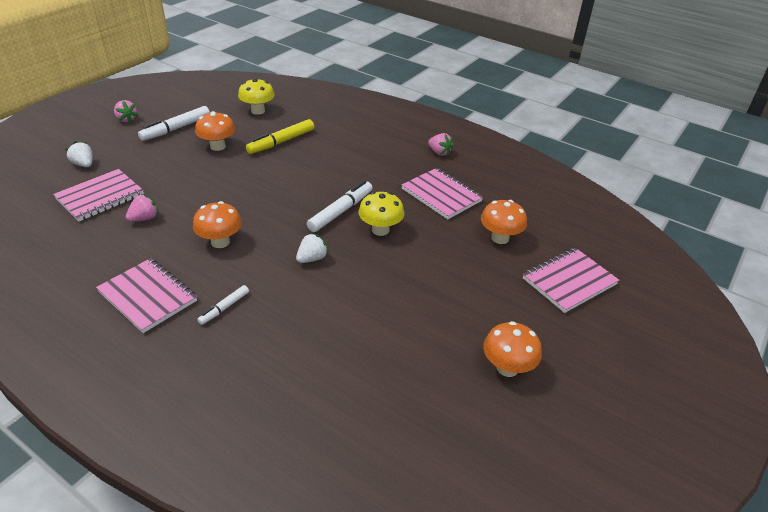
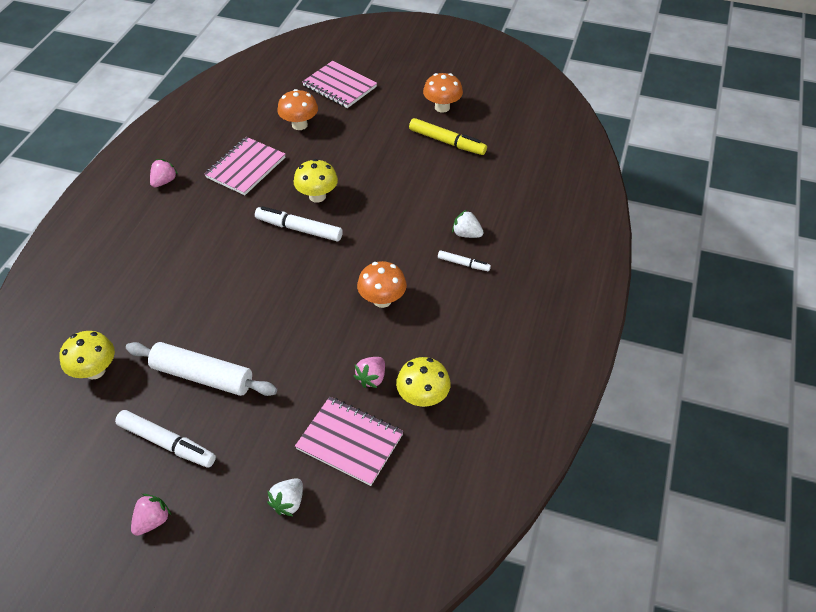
camera: 105 degrees left, 10 degrees up
(100, 241) = (423, 397): none -> yellow mushroom
(144, 218) = (371, 378): pink strawberry -> pink strawberry turned 90 degrees counterclockwise
(148, 296) = (477, 320): pink notebook -> none
(217, 146) = (202, 376): orange mushroom -> white rolling pin
(281, 142) = (175, 317): yellow marker -> yellow marker (447, 142)
(312, 259) = (377, 229): white strawberry -> white strawberry (466, 234)

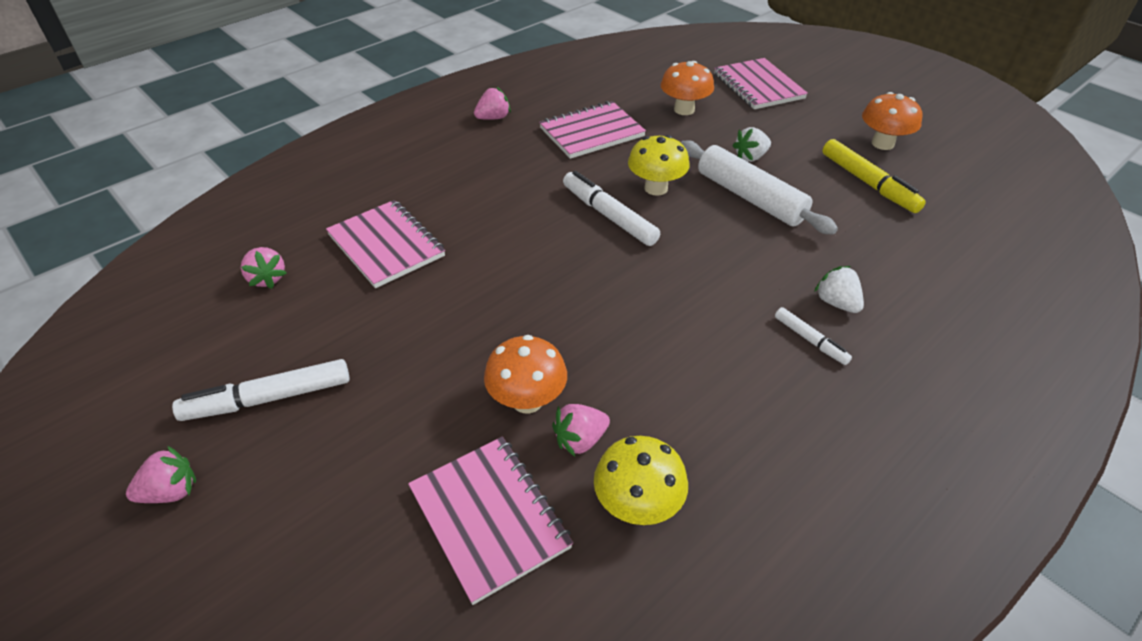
camera: 30 degrees right, 5 degrees down
(95, 371) = (267, 278): yellow mushroom -> pink strawberry
(162, 312) = (386, 246): none -> pink notebook
(166, 443) = (269, 398): white marker -> white marker turned 105 degrees clockwise
(202, 376) = (372, 337): white rolling pin -> white rolling pin (750, 197)
(288, 502) = (345, 563): white strawberry -> white strawberry (750, 157)
(382, 300) = (662, 341): orange mushroom -> orange mushroom (527, 400)

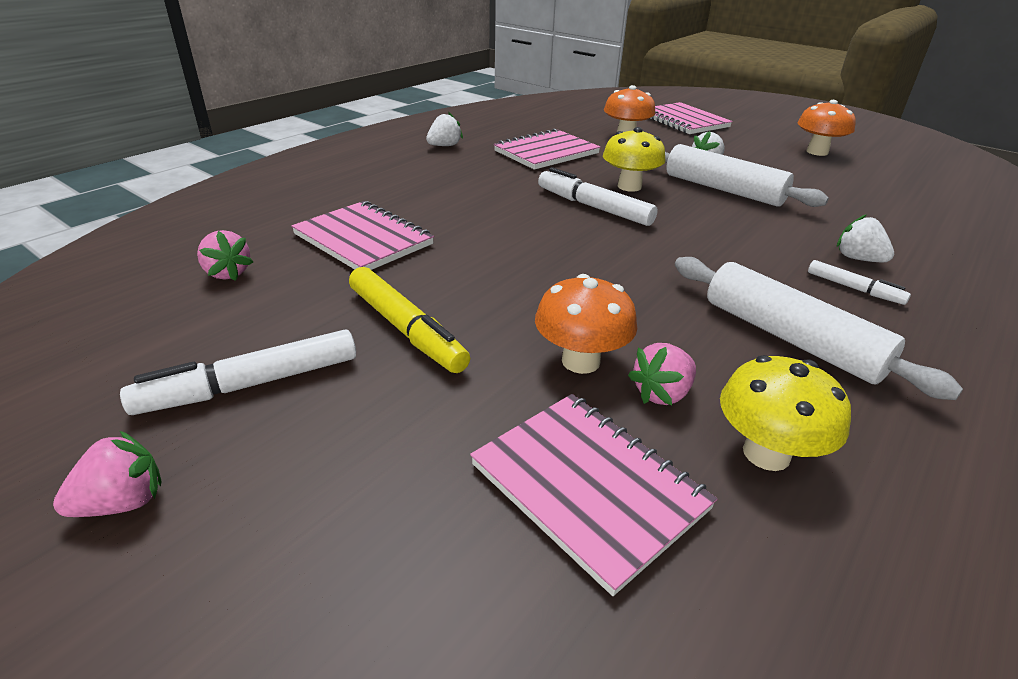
camera: 10 degrees left, 10 degrees down
(493, 118) = (444, 146): pink strawberry -> white strawberry
(718, 393) = (790, 338): none -> white rolling pin
(868, 183) = (823, 176): yellow marker -> yellow marker (406, 329)

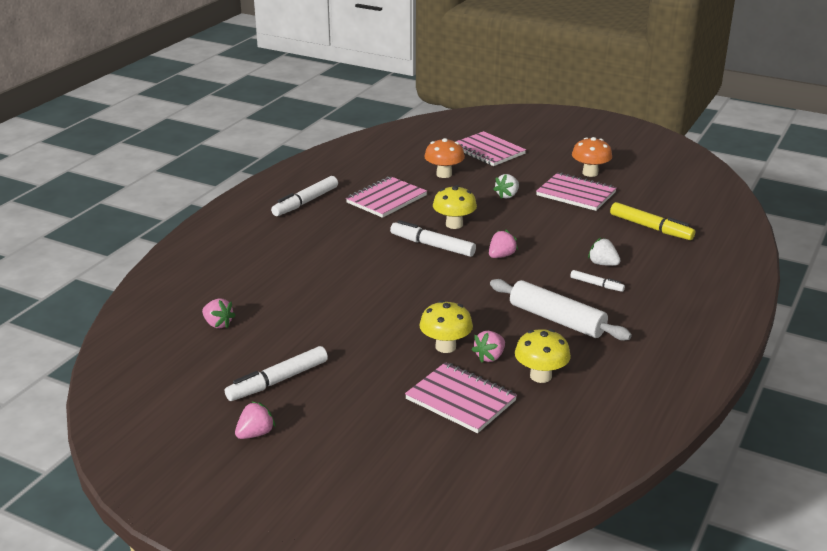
camera: 10 degrees left, 5 degrees down
(363, 239) = (288, 290): pink notebook -> pink notebook (576, 194)
(406, 329) = (344, 342): yellow marker -> yellow marker (650, 227)
(444, 146) = (306, 202): white strawberry -> white marker
(580, 361) = (445, 347): orange mushroom -> yellow mushroom
(694, 230) = (501, 256): none -> pink strawberry
(723, 189) = (520, 219): white rolling pin -> none

